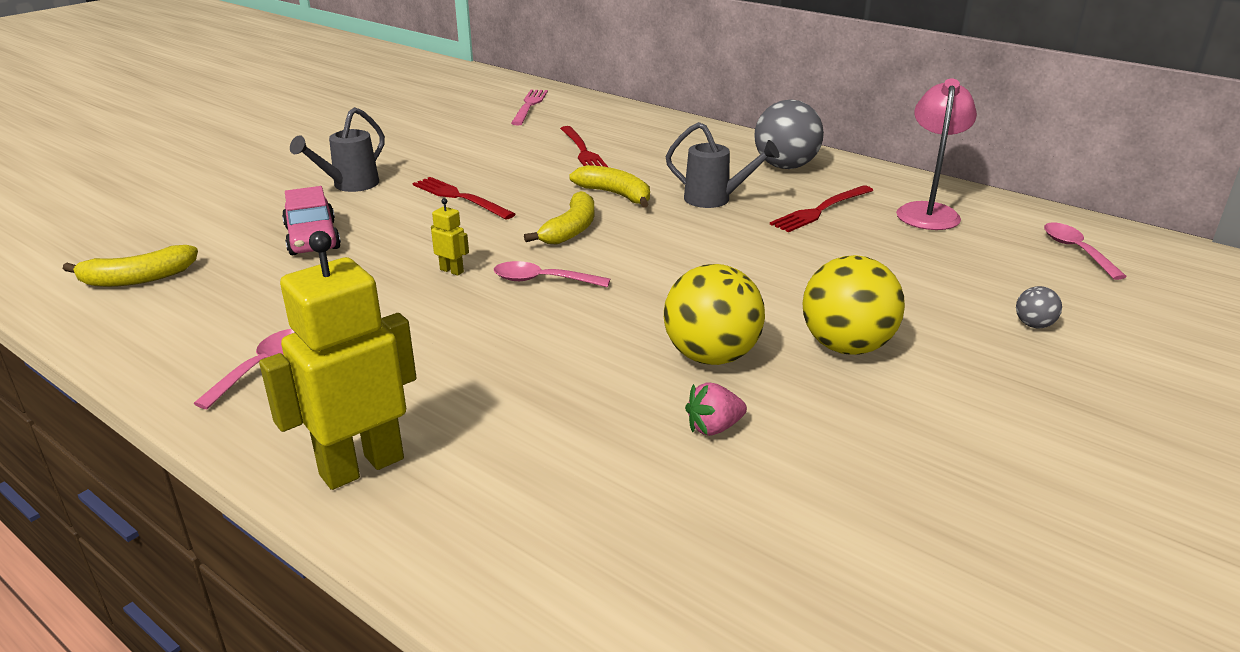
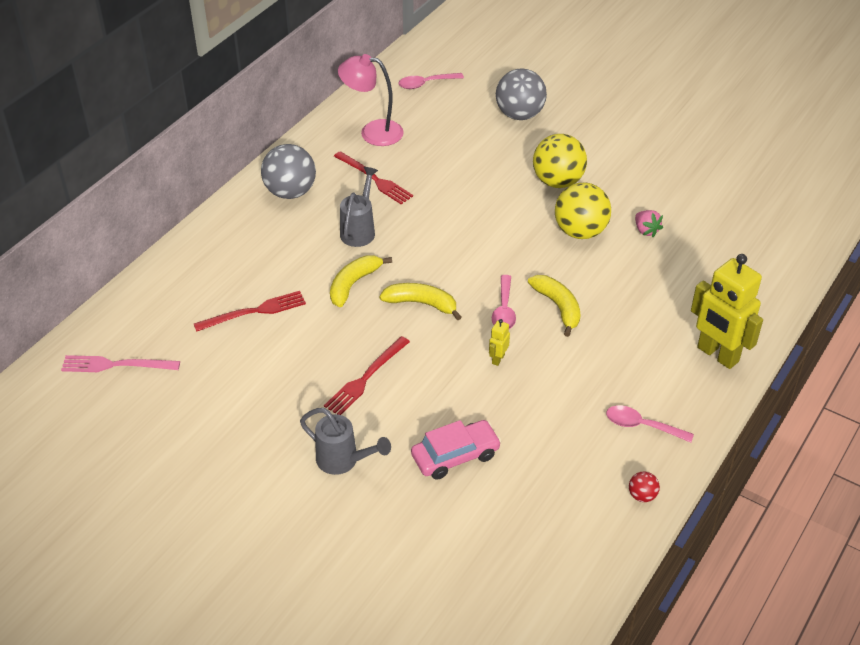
camera: 95 degrees left, 15 degrees up
(138, 279) = (543, 547): yellow banana -> yellow banana (558, 307)
(144, 352) = (642, 495): none -> red ball
(1033, 325) = (519, 115): grey ball -> grey ball, size x2.23

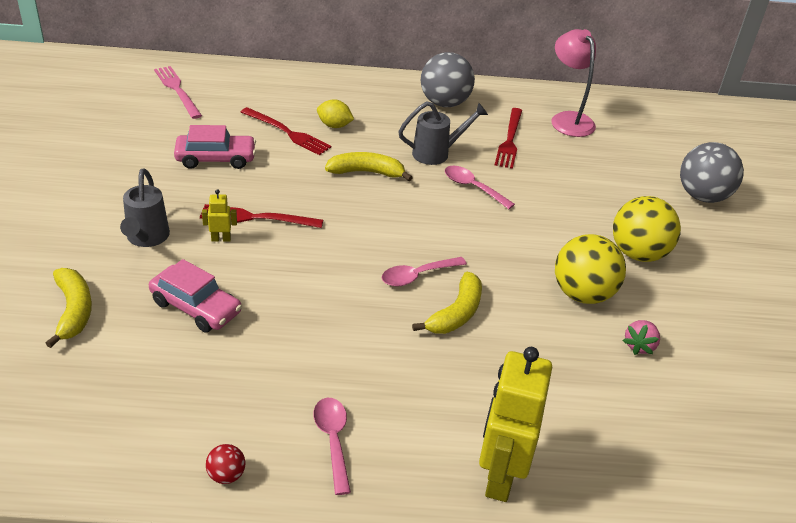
camera: 55 degrees right, 5 degrees down
(257, 375) = (216, 158): none -> pink car
(268, 276) = (334, 125): none -> yellow lemon
(421, 304) = (377, 220): yellow banana -> yellow banana (73, 311)
(426, 84) = (669, 127): pink spoon -> pink spoon (472, 187)
(498, 359) = (346, 294): yellow robot -> yellow robot (221, 239)

